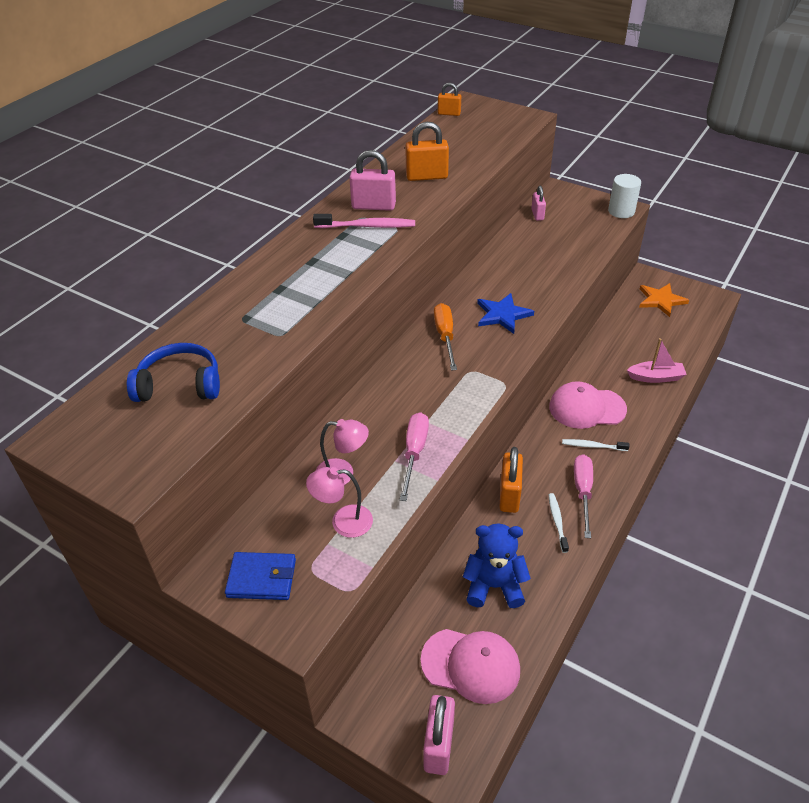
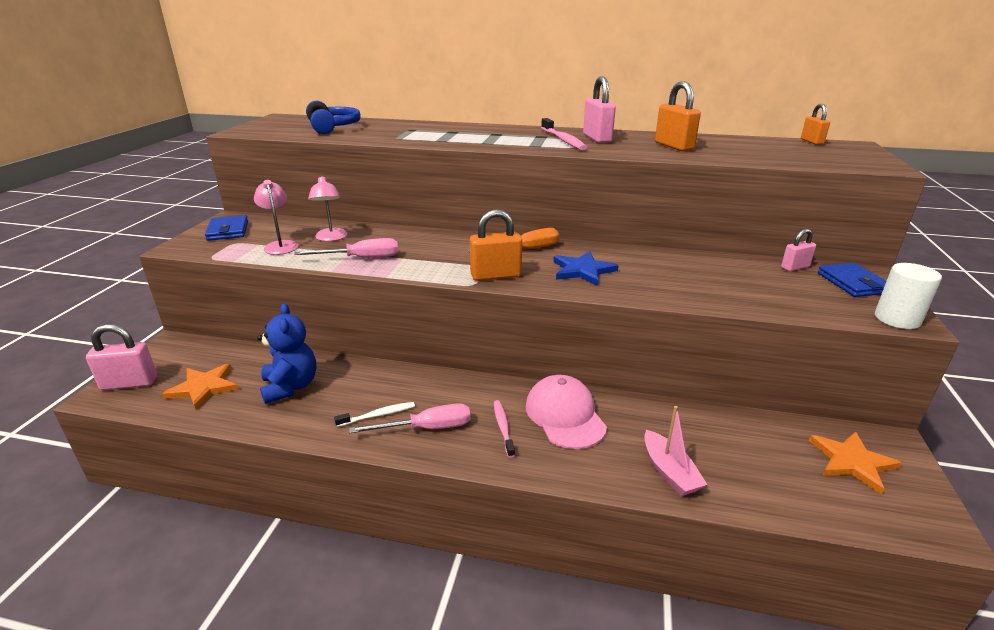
camera: 70 degrees right, 15 degrees down
(471, 665) = (203, 387): pink cap -> orange star
(509, 495) = (406, 379): orange padlock -> orange padlock (495, 275)
(569, 203) = (853, 283): none -> blue wallet
(592, 446) = (503, 427): white toothbrush -> pink toothbrush

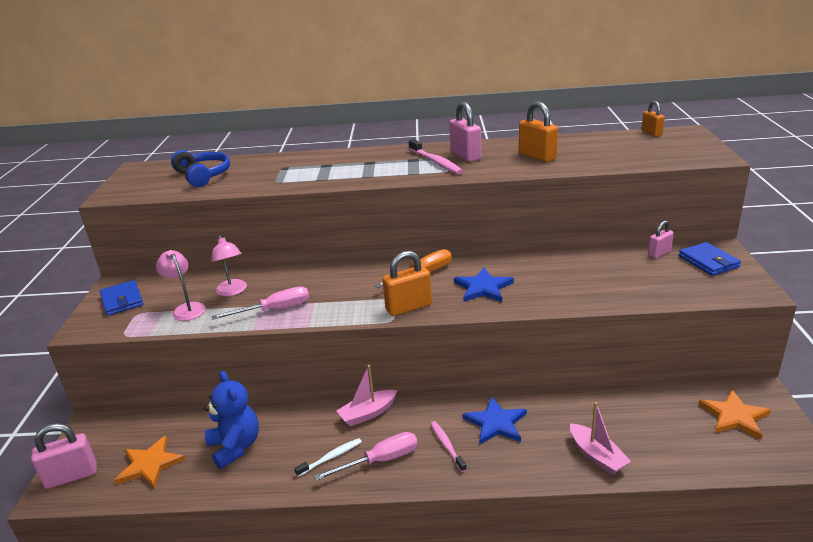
camera: 10 degrees left, 0 degrees up
(433, 381) = (368, 413): none -> pink boat
(565, 415) = (496, 423): pink cap -> blue star
(897, 319) = (748, 292): white cylinder -> none

